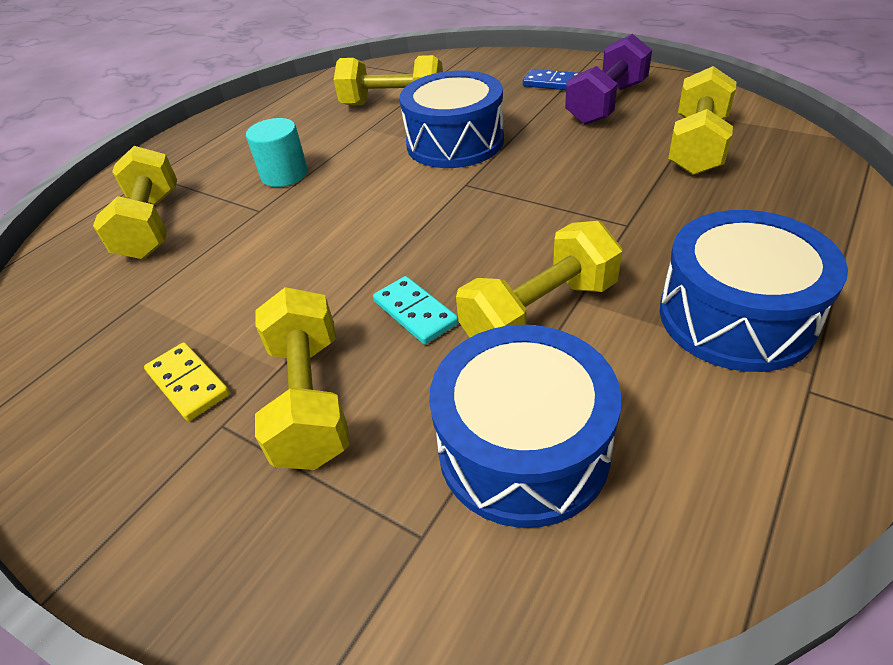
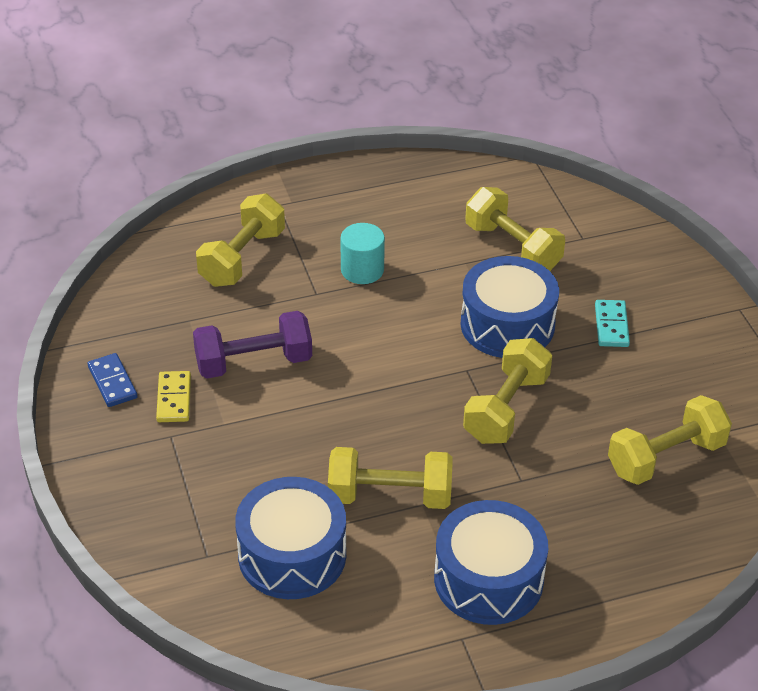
camera: 35 degrees right, 0 degrees up
(310, 399) = (222, 454): yellow dumbbell -> yellow dumbbell (506, 408)
(415, 312) = (326, 443): turquoise domino -> turquoise domino (611, 326)
(553, 83) = (661, 315): blue domino -> blue domino (112, 382)
(606, 103) = (668, 368): purple dumbbell -> purple dumbbell (253, 362)

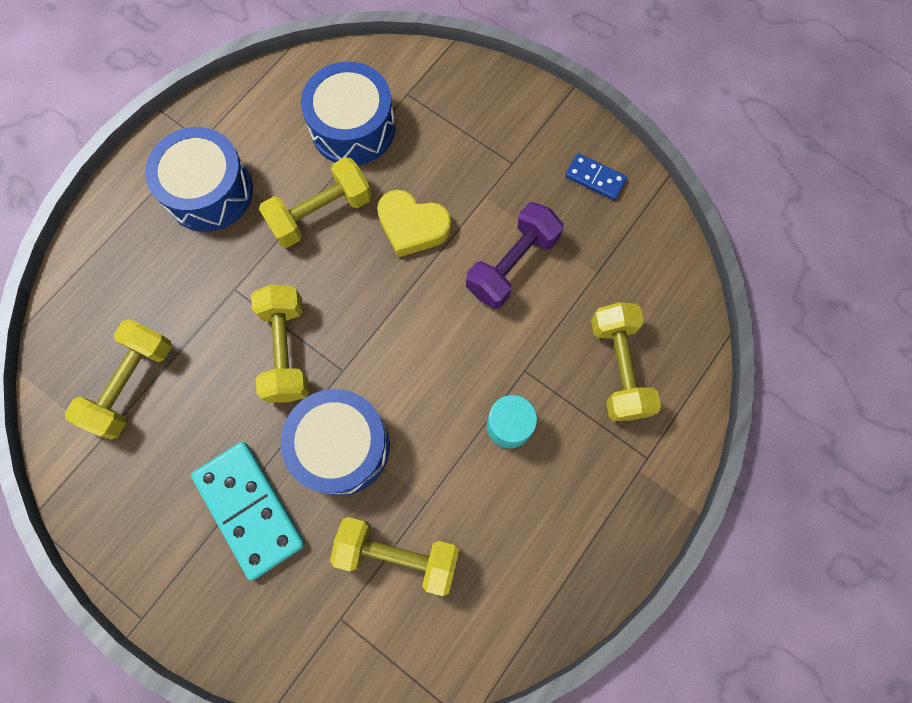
camera: 145 degrees right, 30 degrees up
(174, 399) = (539, 193): yellow domino -> none
(313, 437) = (412, 226): none -> yellow heart
(611, 326) = (249, 509): turquoise domino -> turquoise domino, size x1.92

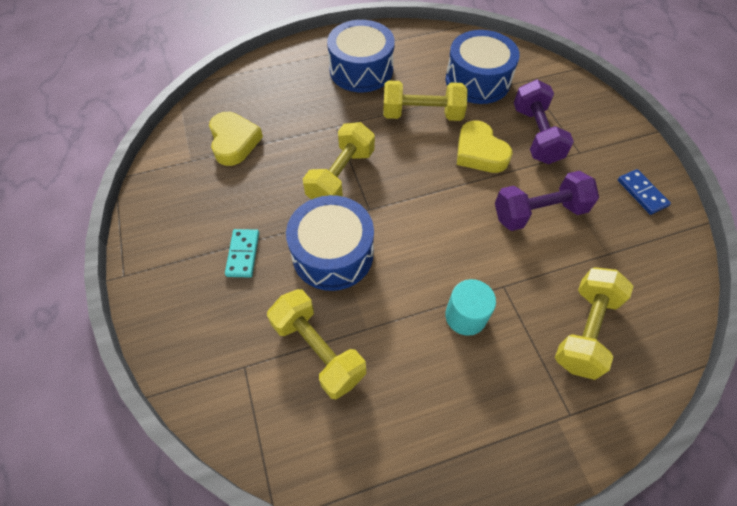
camera: 35 degrees right, 15 degrees down
(132, 384) = (234, 142): yellow dumbbell -> yellow heart
(249, 509) = (243, 254): turquoise domino -> turquoise domino, size x0.52
(457, 167) = (536, 135): none -> purple dumbbell

